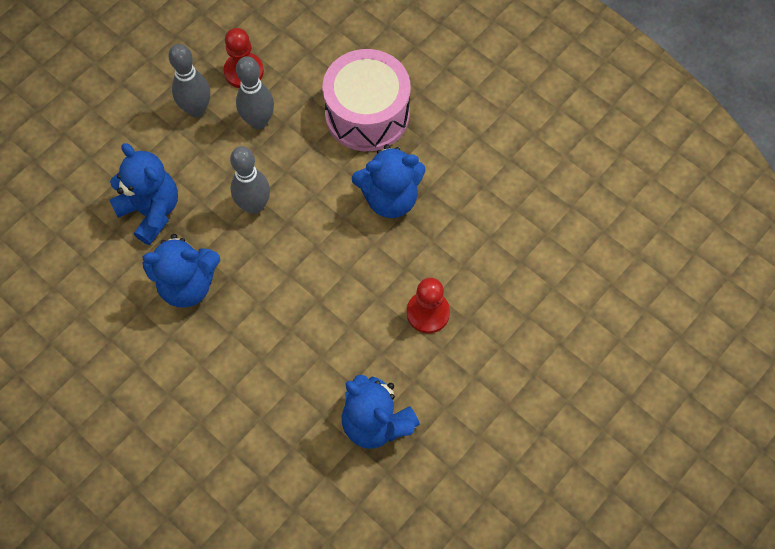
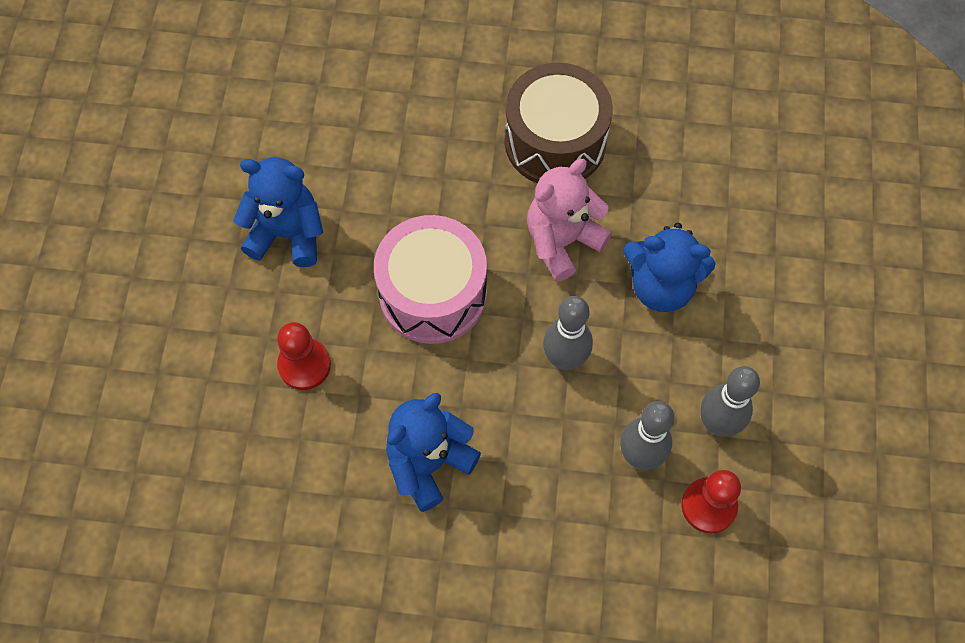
camera: 145 degrees right, 0 degrees up
(126, 363) = (555, 142): none -> brown drum
(187, 284) = (562, 241): blue teddy bear -> pink teddy bear
(367, 114) = (528, 549): pink drum -> pink drum (433, 293)

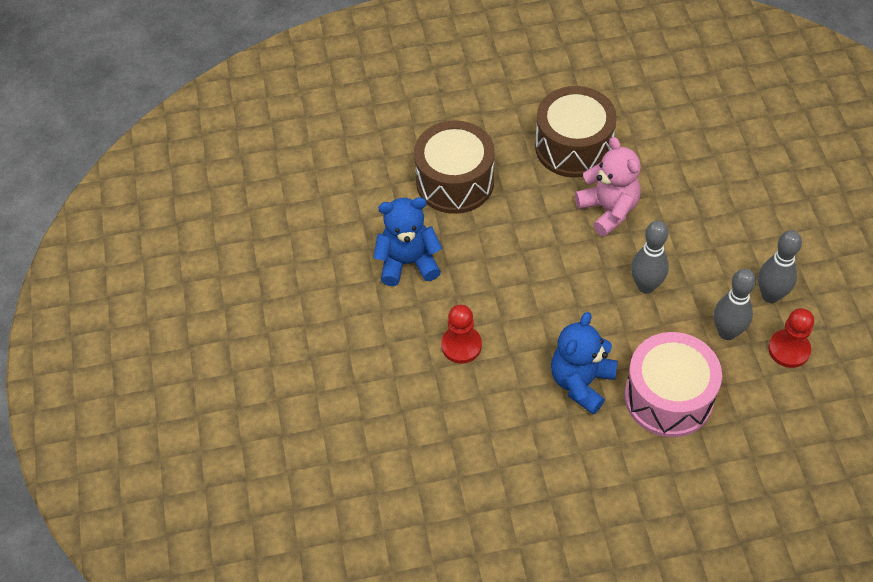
camera: 15 degrees left, 10 degrees down
(389, 144) = (455, 182): none -> brown drum
(433, 293) = (532, 271): pink drum -> pink drum (668, 397)
(562, 241) = (608, 210): pink teddy bear -> pink teddy bear turned 120 degrees clockwise
(661, 286) = (691, 219): blue teddy bear -> none

